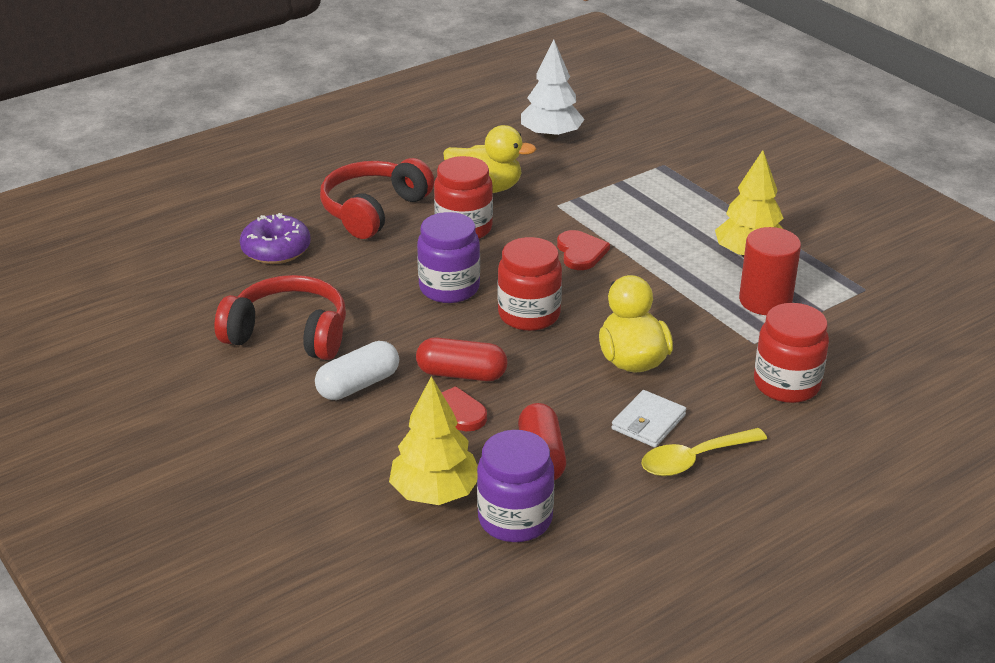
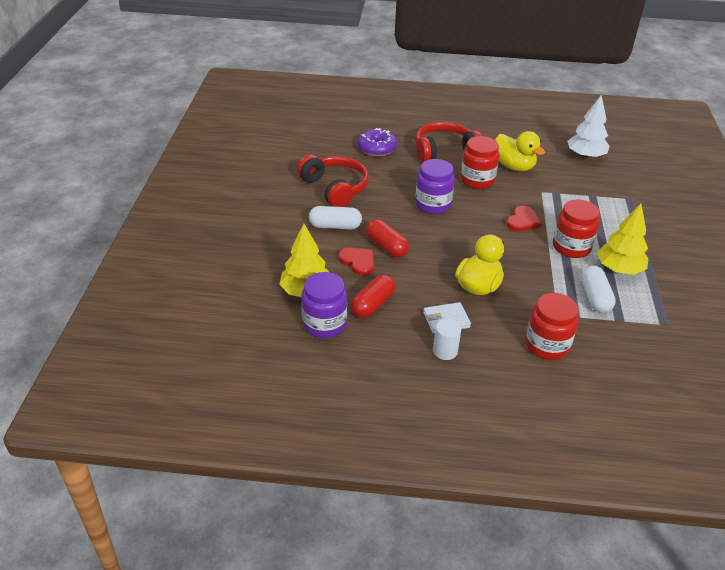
camera: 40 degrees right, 5 degrees up
(529, 314) = (455, 237): red jar -> red jar (571, 247)
(694, 459) = (445, 351): yellow spoon -> white cylinder
(765, 301) = (595, 297): red cylinder -> white capsule

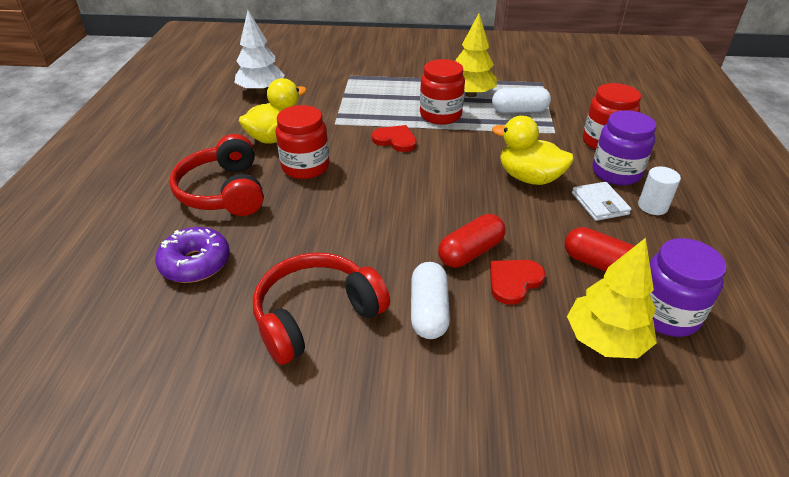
camera: 90 degrees left, 0 degrees up
(433, 205) = (364, 206): purple jar -> purple jar (616, 173)

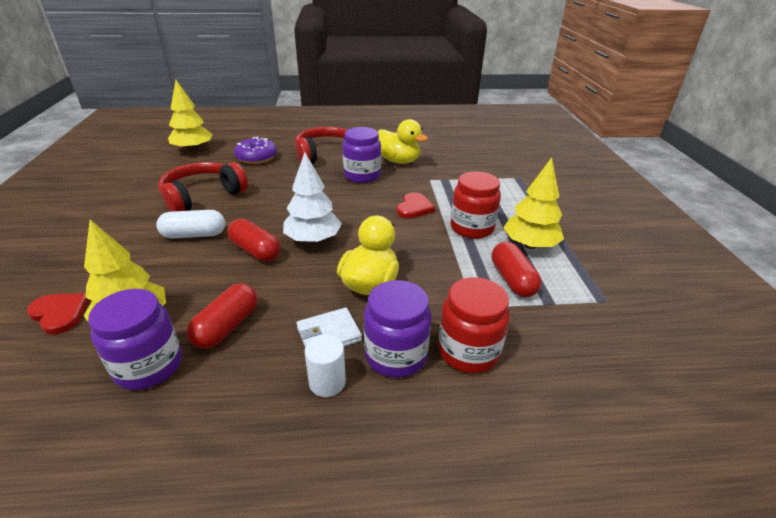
camera: 80 degrees right, 5 degrees down
(106, 354) = (193, 149): none -> yellow tree
(261, 90) = (466, 147): white tree -> white tree (313, 240)
(305, 167) = (362, 175): red jar -> purple jar
(316, 316) = (202, 196): red headphones -> red headphones turned 90 degrees counterclockwise
(514, 281) = (216, 272): red heart -> red heart (60, 313)
(519, 111) = (512, 280): white capsule -> red capsule

